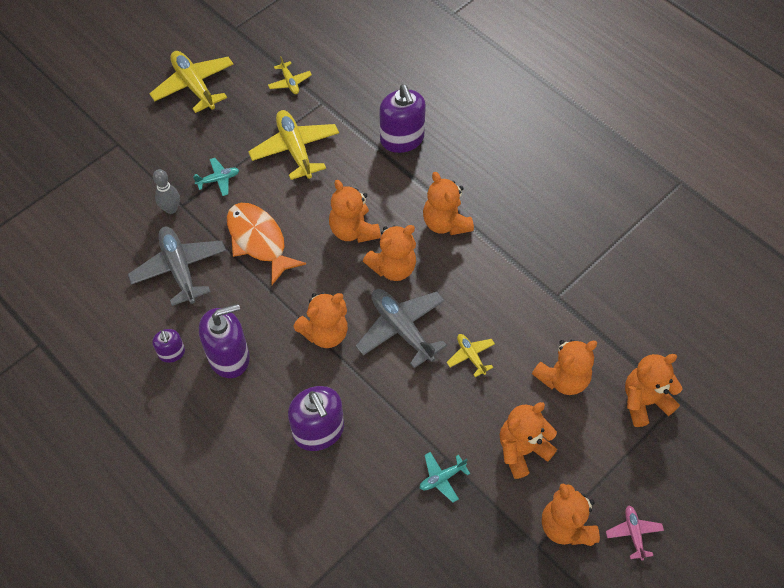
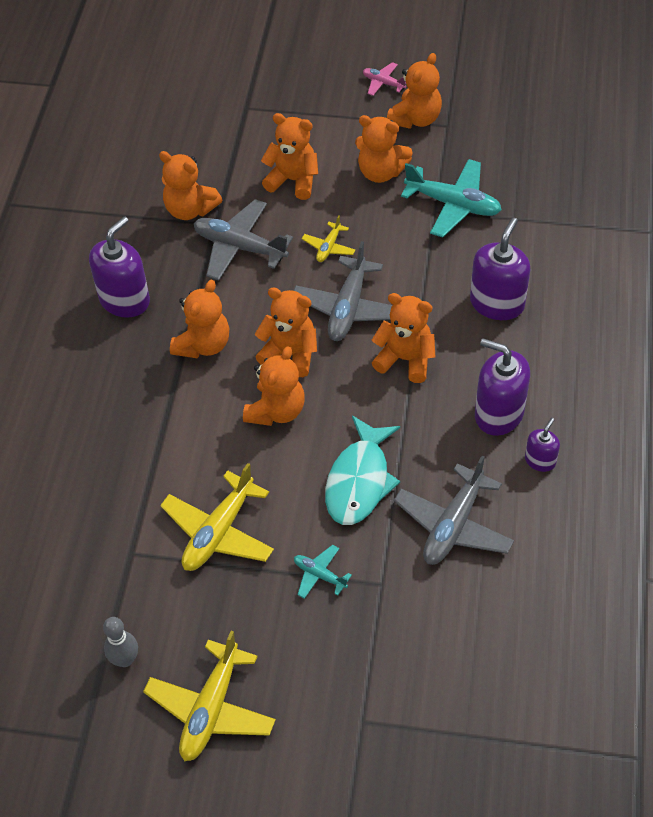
camera: 125 degrees left, 5 degrees down
(171, 209) = (394, 591): grey bowling pin -> grey bowling pin (125, 659)
(259, 241) = (359, 481): orange fish -> turquoise fish
(290, 82) = (126, 607): yellow plane -> none
(402, 139) = (125, 444): purple soap dispenser -> purple soap dispenser (124, 300)
(442, 478) = (453, 204): turquoise plane -> turquoise plane, size x1.95
(519, 298) = (240, 247): none -> grey plane
(633, 533) = (383, 83): pink plane -> pink plane turned 75 degrees clockwise
(644, 401) = (267, 125): orange teddy bear -> orange teddy bear (190, 209)

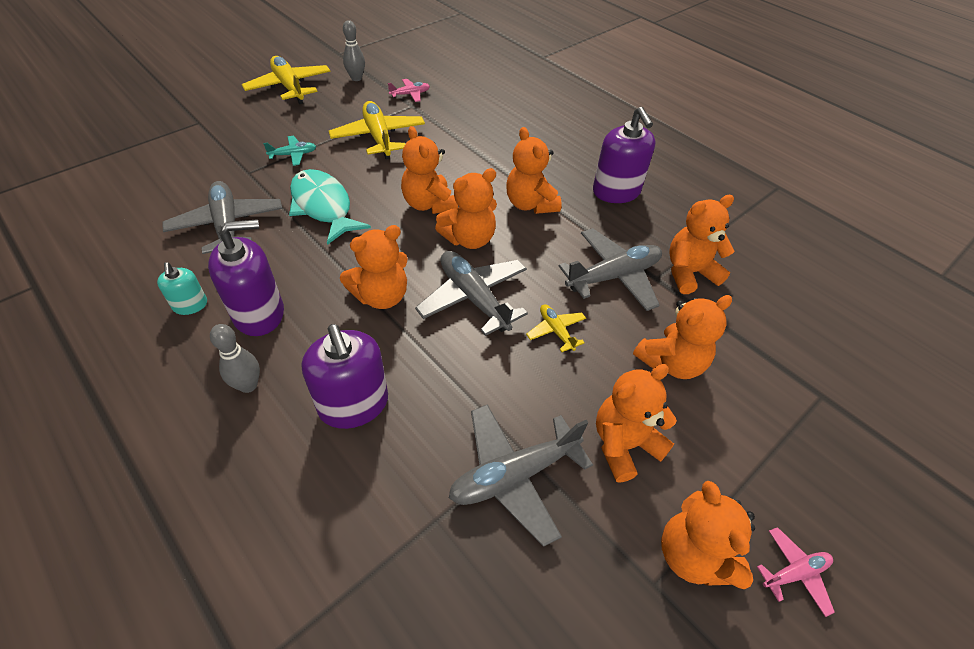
camera: 125 degrees right, 5 degrees down
(109, 574) = (410, 94): none -> pink plane
(453, 204) = (514, 475): turquoise plane -> grey plane
(540, 460) = (190, 305): purple soap dispenser -> turquoise soap dispenser
(547, 365) = (248, 385): none -> grey bowling pin

